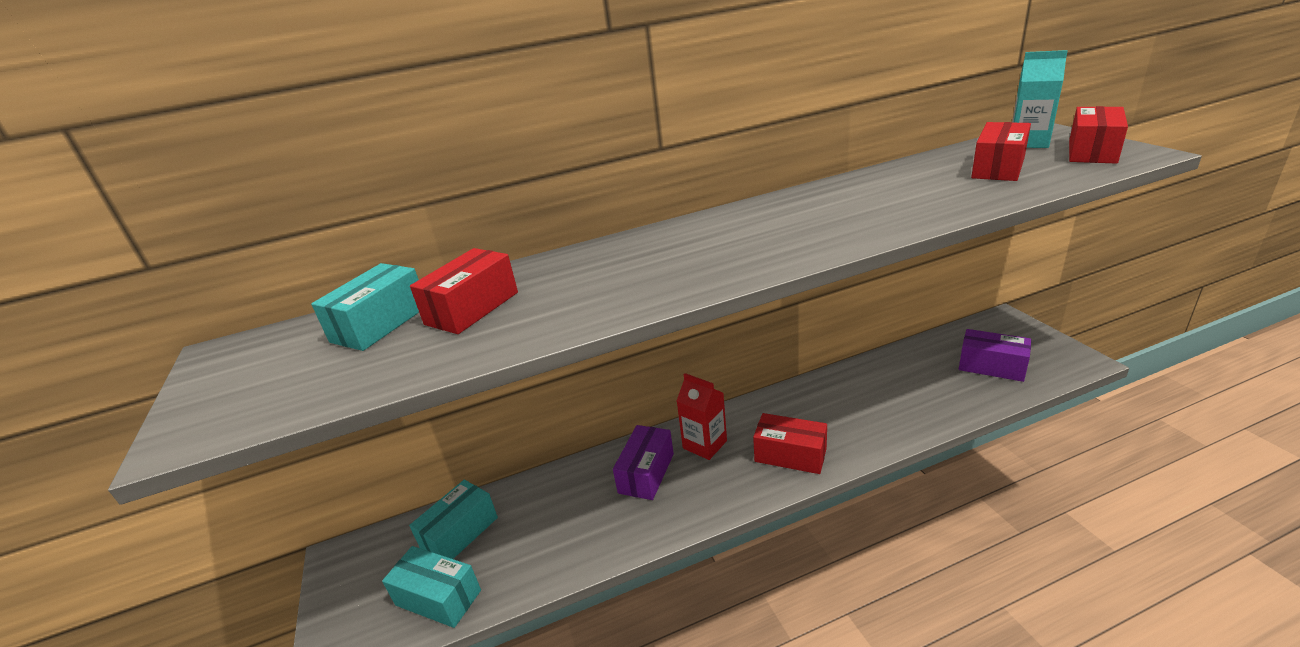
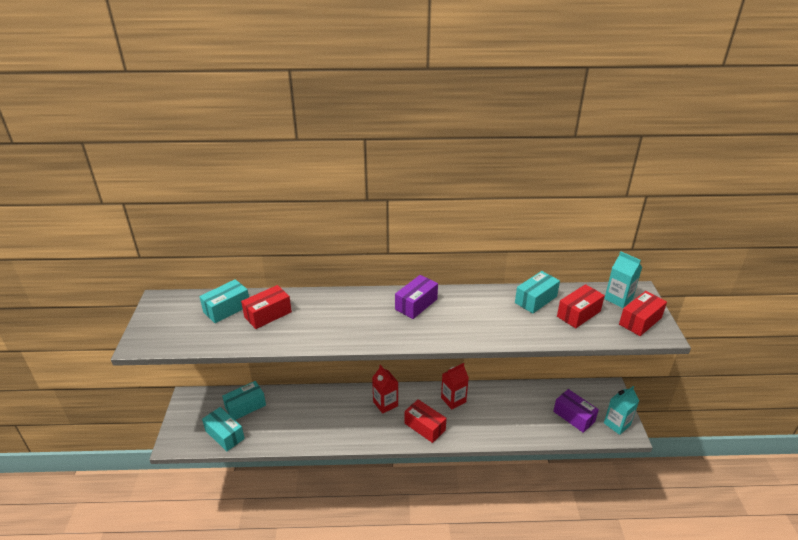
camera: 15 degrees right, 5 degrees up
(646, 473) = (347, 409): purple box -> purple box (416, 304)
(805, 403) = (453, 400): none -> red carton
(917, 172) = (536, 299): none -> turquoise box
(1056, 356) = (617, 424): none -> turquoise carton

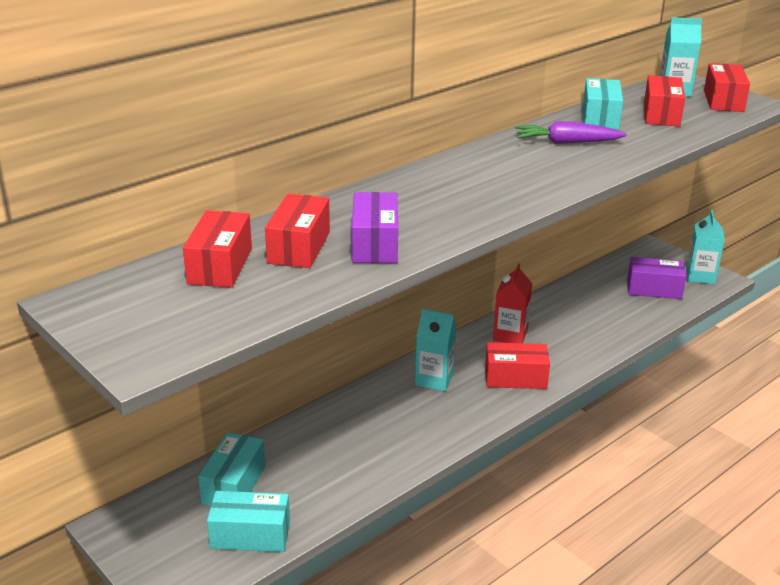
camera: 40 degrees left, 5 degrees down
(227, 309) = (220, 266): turquoise box -> red box
(385, 404) = (434, 379): red carton -> turquoise carton
(416, 304) = (480, 166): purple box -> purple box (375, 244)
(487, 309) = (566, 142): none -> purple carrot

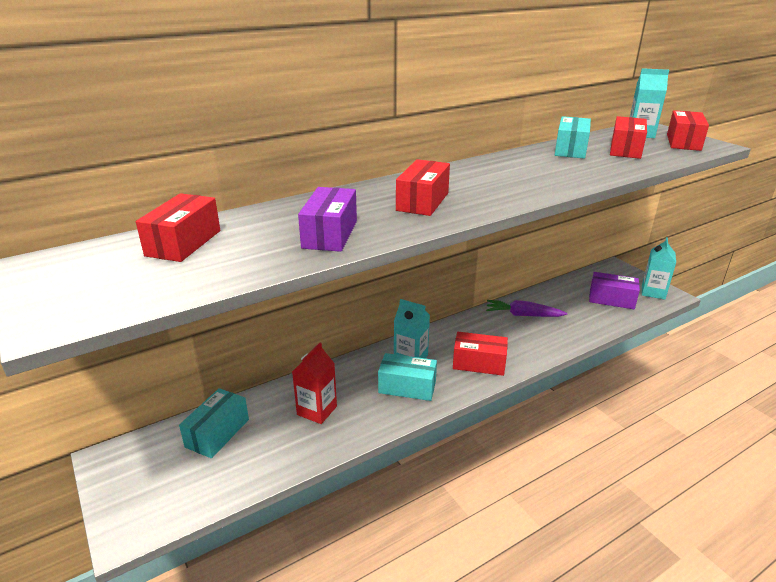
camera: 10 degrees right, 0 degrees up
(250, 535) = (212, 481): turquoise box -> turquoise box (407, 387)
(299, 247) = (261, 232): red box -> red box (422, 201)
(510, 335) = (483, 327): red carton -> red carton (317, 410)
(566, 142) = (535, 165): purple carrot -> purple carrot (523, 315)

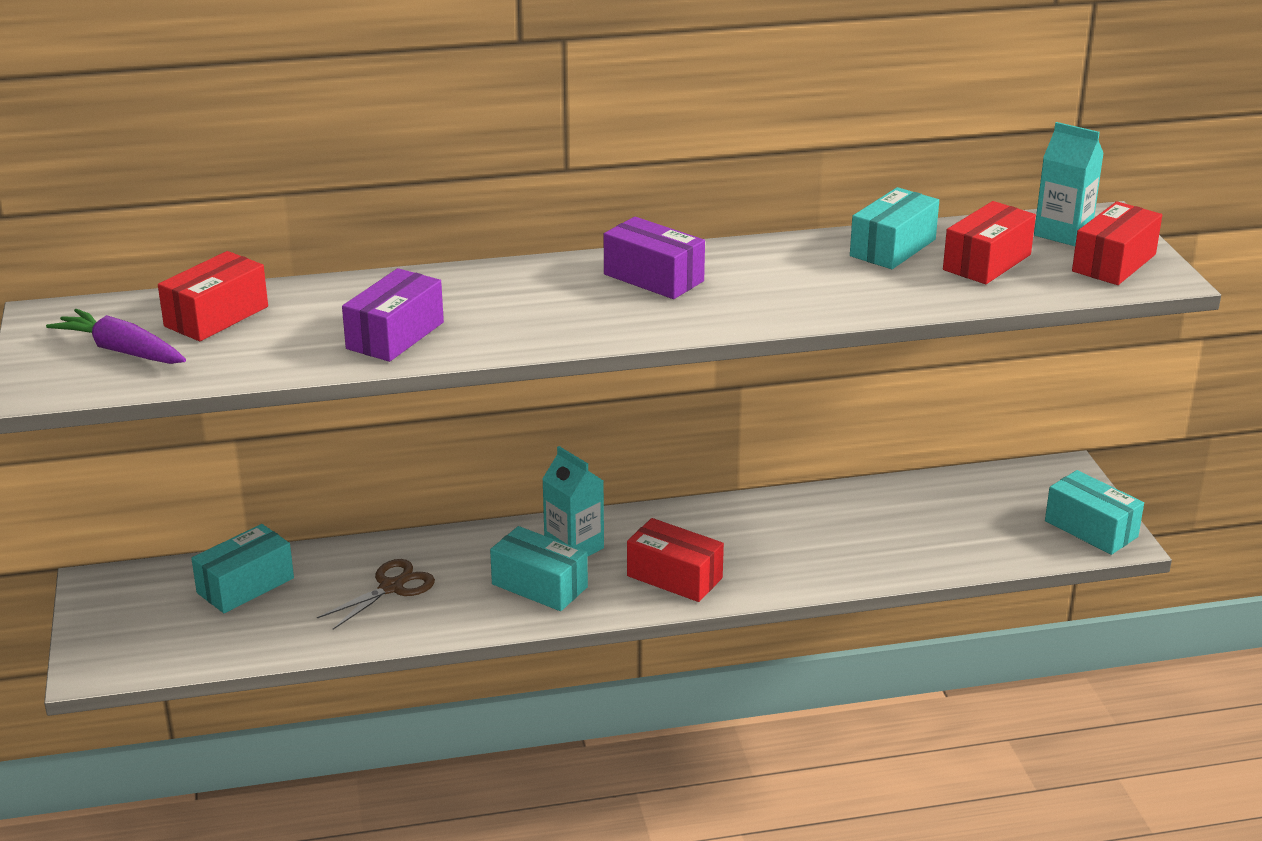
camera: 20 degrees right, 0 degrees up
(317, 410) = (391, 587): red carton -> brown scissors
(422, 201) = (558, 306): red box -> none
(523, 315) = (811, 519): purple carrot -> purple carrot (121, 351)
(611, 299) = (997, 526): purple box -> purple box (653, 278)
(653, 292) = (1091, 529): turquoise carton -> turquoise box

